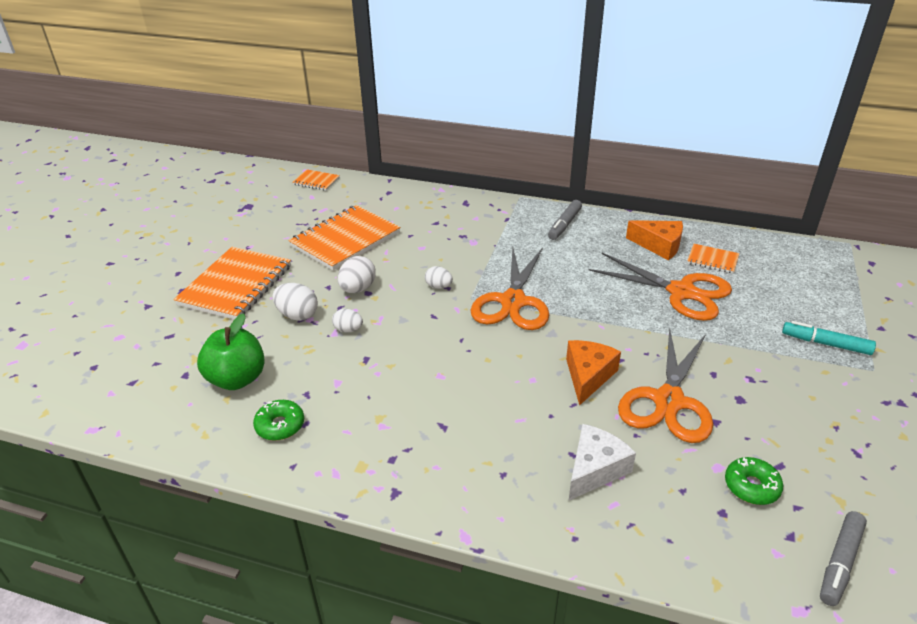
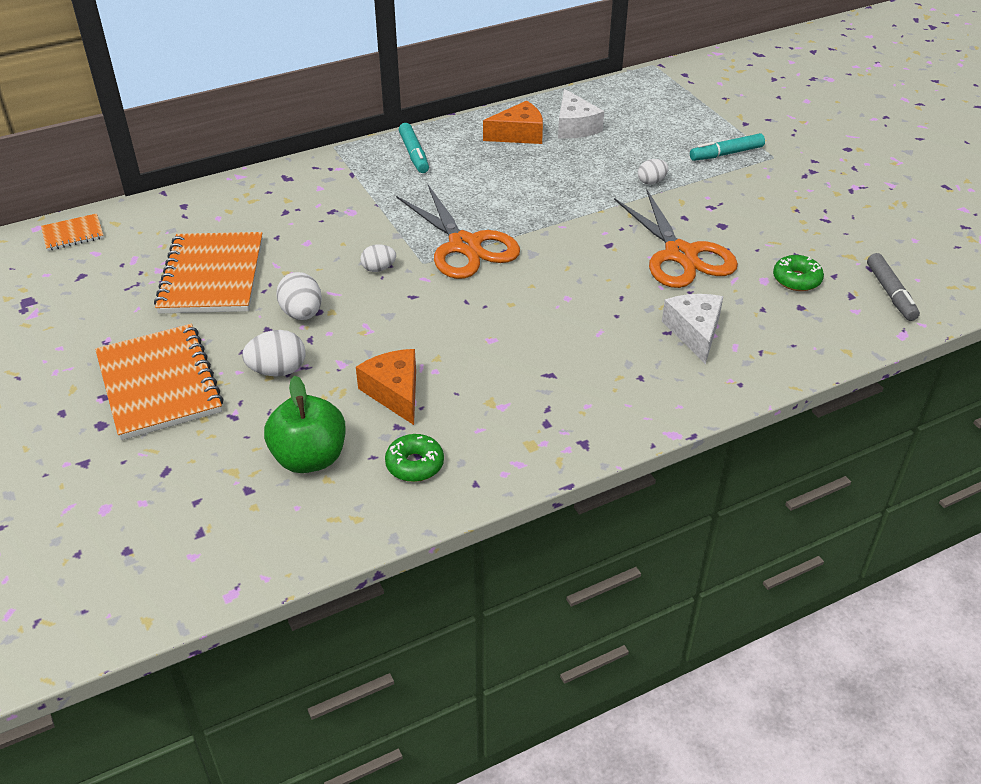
camera: 45 degrees left, 5 degrees up
(348, 330) = (351, 353): white egg -> white egg (651, 182)
(564, 225) = (414, 154): grey marker -> turquoise marker
(588, 376) = (604, 270): orange cheese -> orange cheese (395, 392)
(681, 292) = (585, 166): orange scissors -> none
(712, 260) = (575, 127): orange notebook -> white cheese

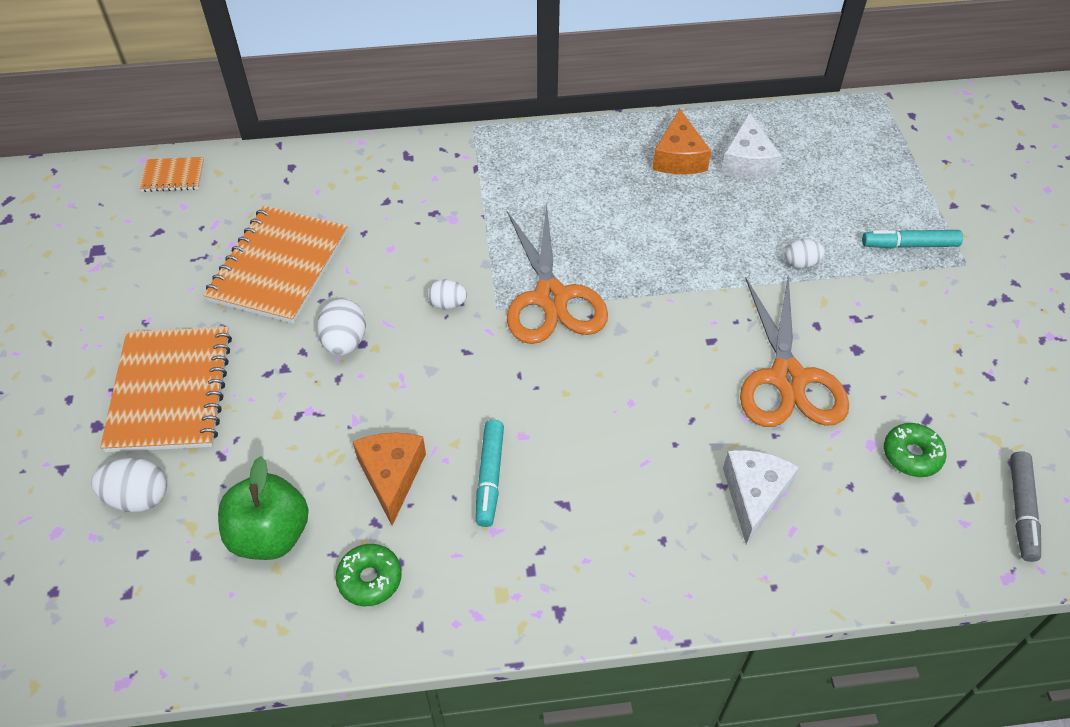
camera: 20 degrees right, 10 degrees up
(278, 371) = (289, 410): white egg -> white egg (138, 497)
(414, 154) = (552, 156): turquoise marker -> turquoise marker (490, 476)
(519, 134) = (678, 157): orange cheese -> orange cheese turned 90 degrees clockwise

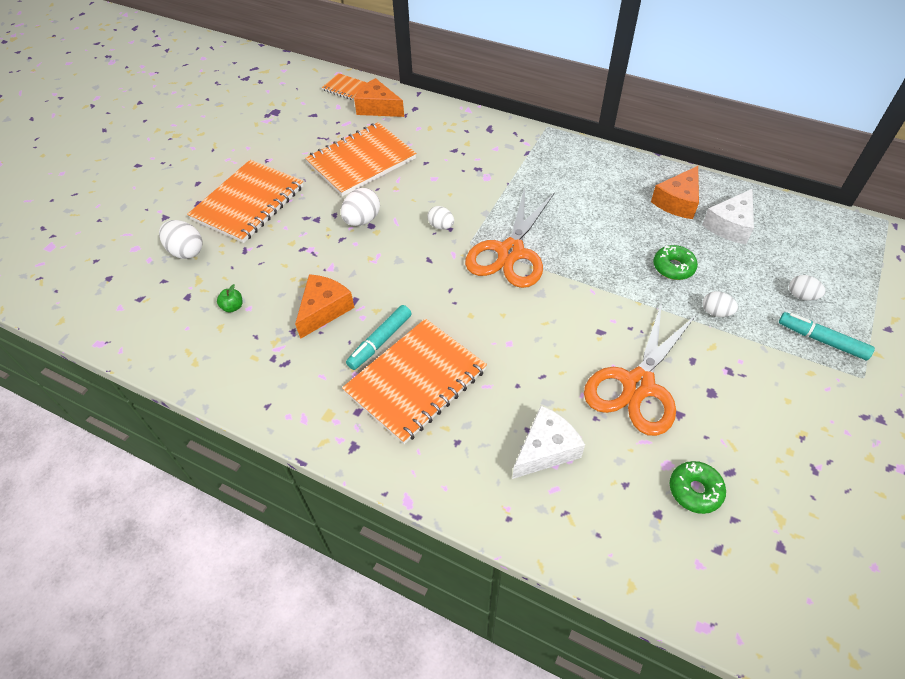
camera: 35 degrees right, 0 degrees up
(241, 186) = (378, 108): none -> orange cheese
(270, 534) = (233, 307): green apple -> green apple, size x0.41
(370, 579) = (263, 362): green donut -> green donut (673, 267)
(567, 500) = (416, 381): none -> orange notebook
(862, 207) = (801, 296): none -> white egg
(1021, 509) = (759, 584): grey marker -> none

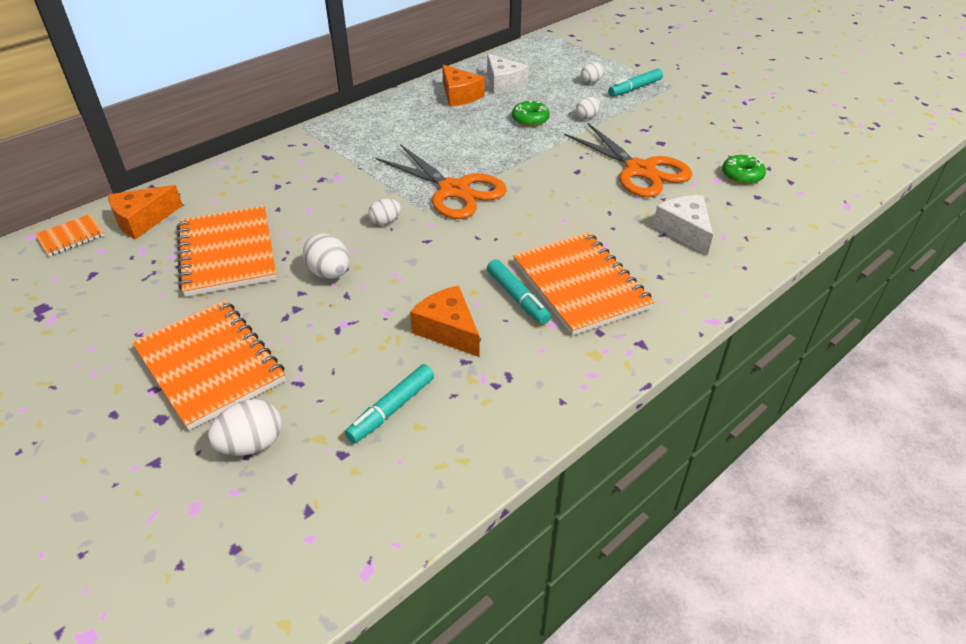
camera: 70 degrees left, 10 degrees down
(233, 307) = (392, 409): green apple -> turquoise marker

